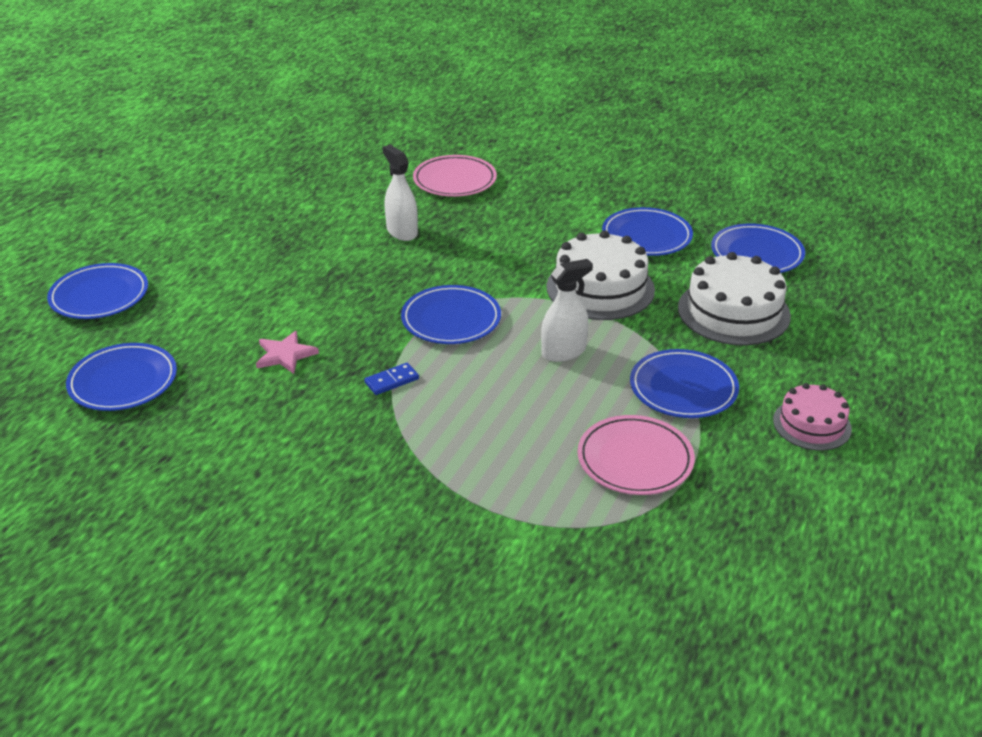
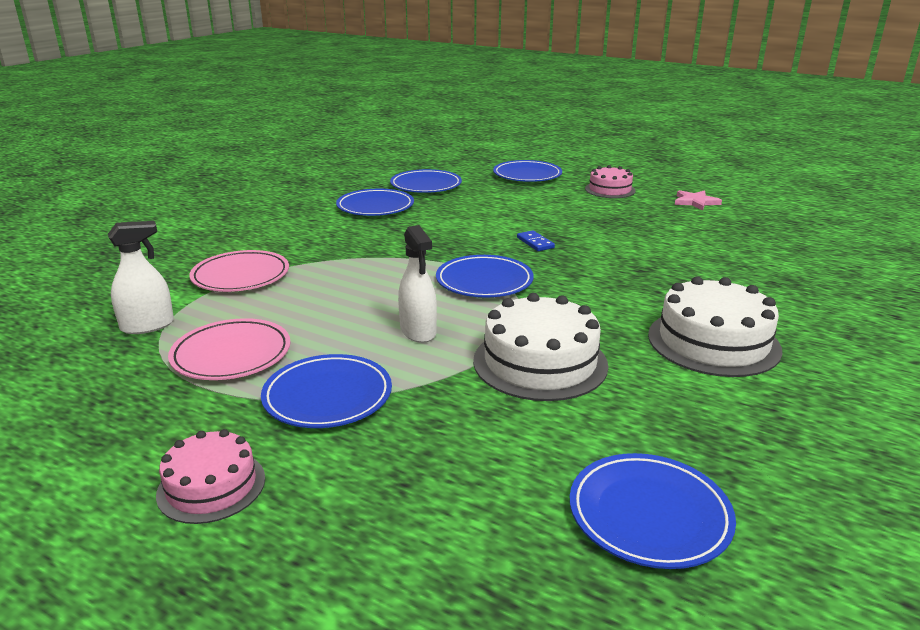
camera: 95 degrees right, 10 degrees down
(177, 237) = (610, 190): none -> pink cake
(285, 355) = (444, 224): pink star -> pink star (695, 202)
(392, 381) = (398, 257): blue domino -> blue domino (535, 243)
(402, 232) = (642, 263): white spray bottle -> white spray bottle (147, 326)
(455, 180) = (768, 290): pink plate -> pink plate (241, 276)
(646, 236) = (676, 409): blue plate -> blue plate (375, 207)
(733, 312) = (480, 460): white cake -> white cake (713, 342)

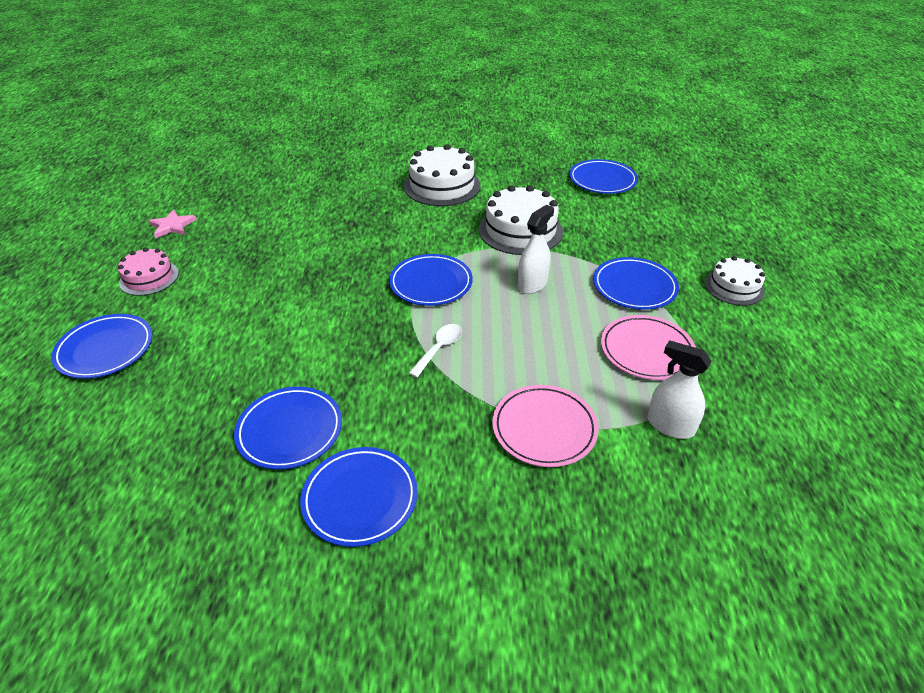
camera: 120 degrees left, 15 degrees up
(211, 486) = (734, 287): pink cake -> white cake
(385, 263) = (439, 349): none -> white spoon
(426, 185) = (181, 422): blue plate -> blue plate (360, 498)
(535, 243) = (332, 282): blue domino -> none

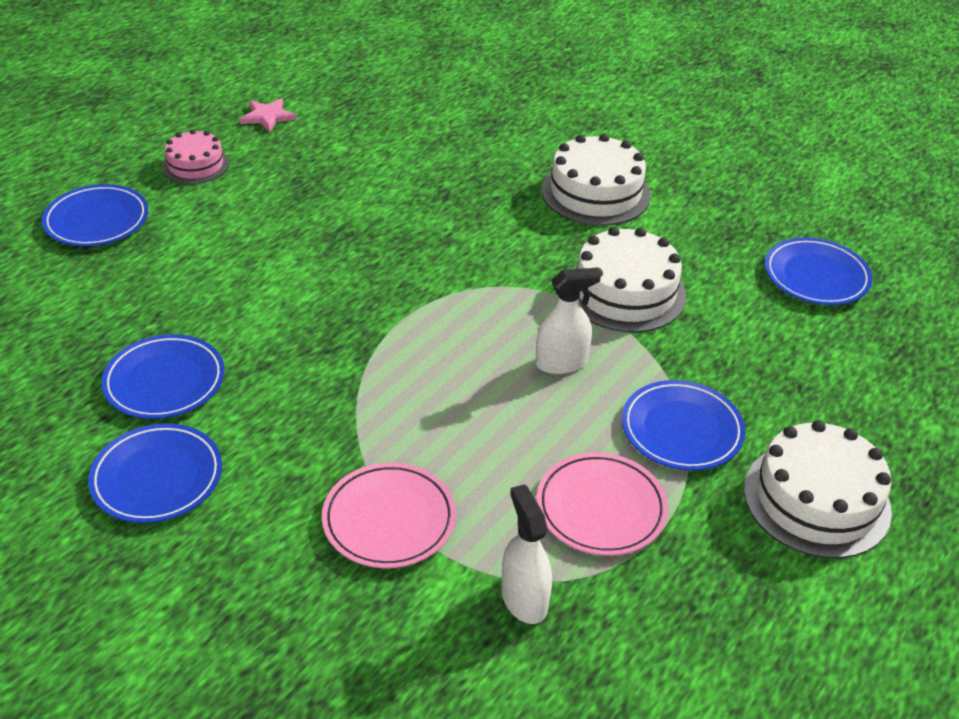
camera: 35 degrees right, 0 degrees up
(431, 283) = (450, 304): blue plate -> none
(439, 349) = (380, 379): white spoon -> none
(734, 287) = (816, 499): white cake -> white cake, size x1.64

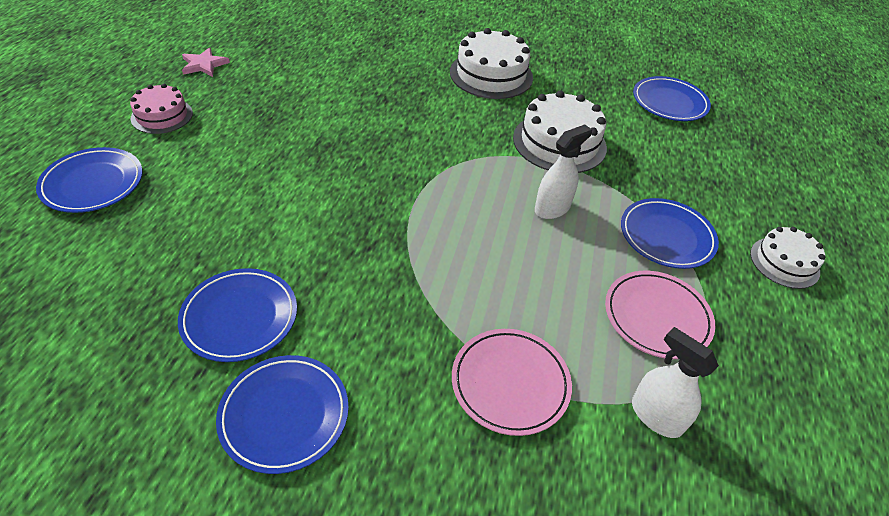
camera: 25 degrees left, 5 degrees up
(816, 499) = (784, 262): white cake -> white cake, size x0.61

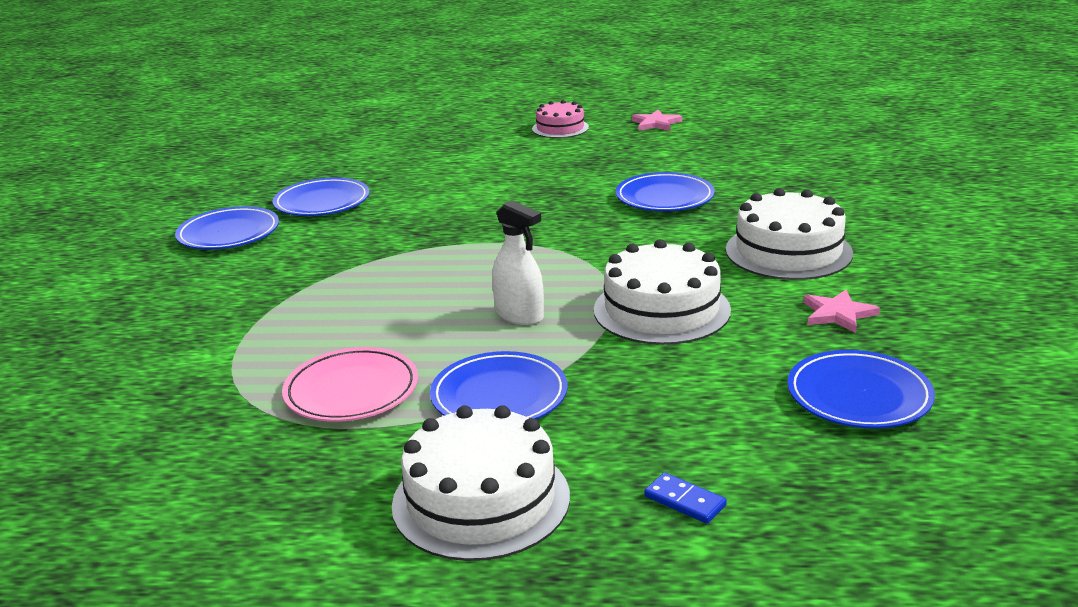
camera: 85 degrees right, 20 degrees down
(93, 184) = (456, 130): blue plate -> blue plate (664, 198)
(510, 383) = (257, 314): pink plate -> none
(579, 82) = (838, 314): none -> pink star
(656, 416) = (215, 392): white spray bottle -> none
(772, 183) = (685, 501): none -> blue domino
(784, 262) = (481, 500): white cake -> white cake, size x1.64

